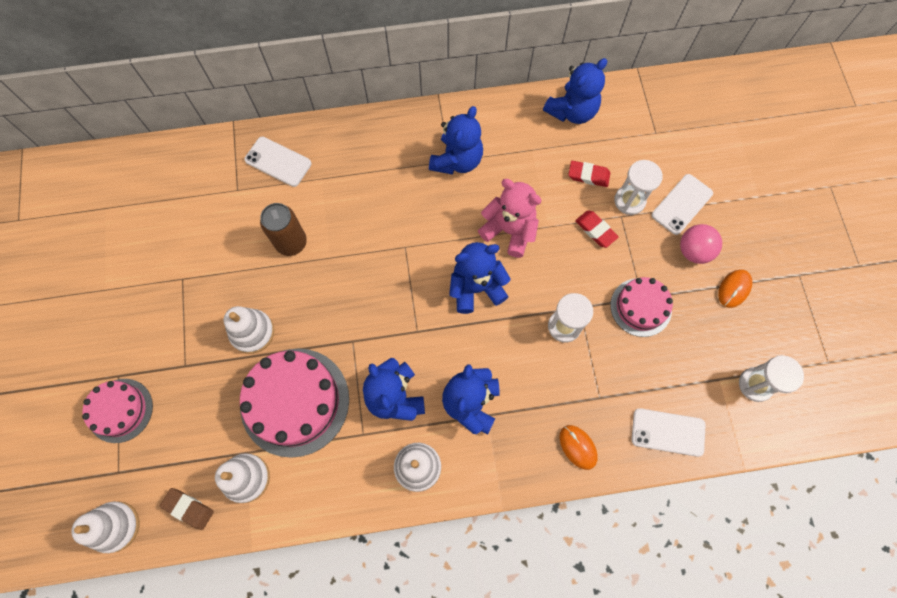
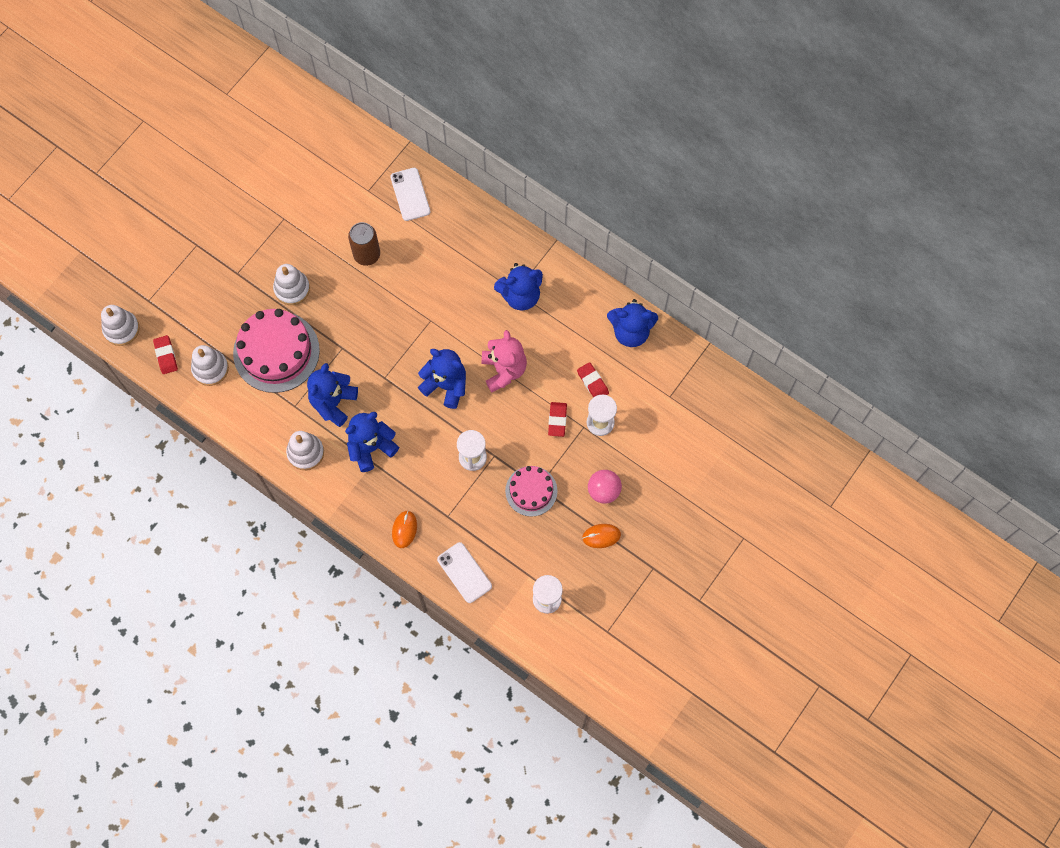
camera: 45 degrees right, 0 degrees up
(120, 410) = (180, 266): pink cake -> none
(188, 508) = (166, 356): brown eraser -> red eraser
(681, 204) = (631, 456): white phone -> none

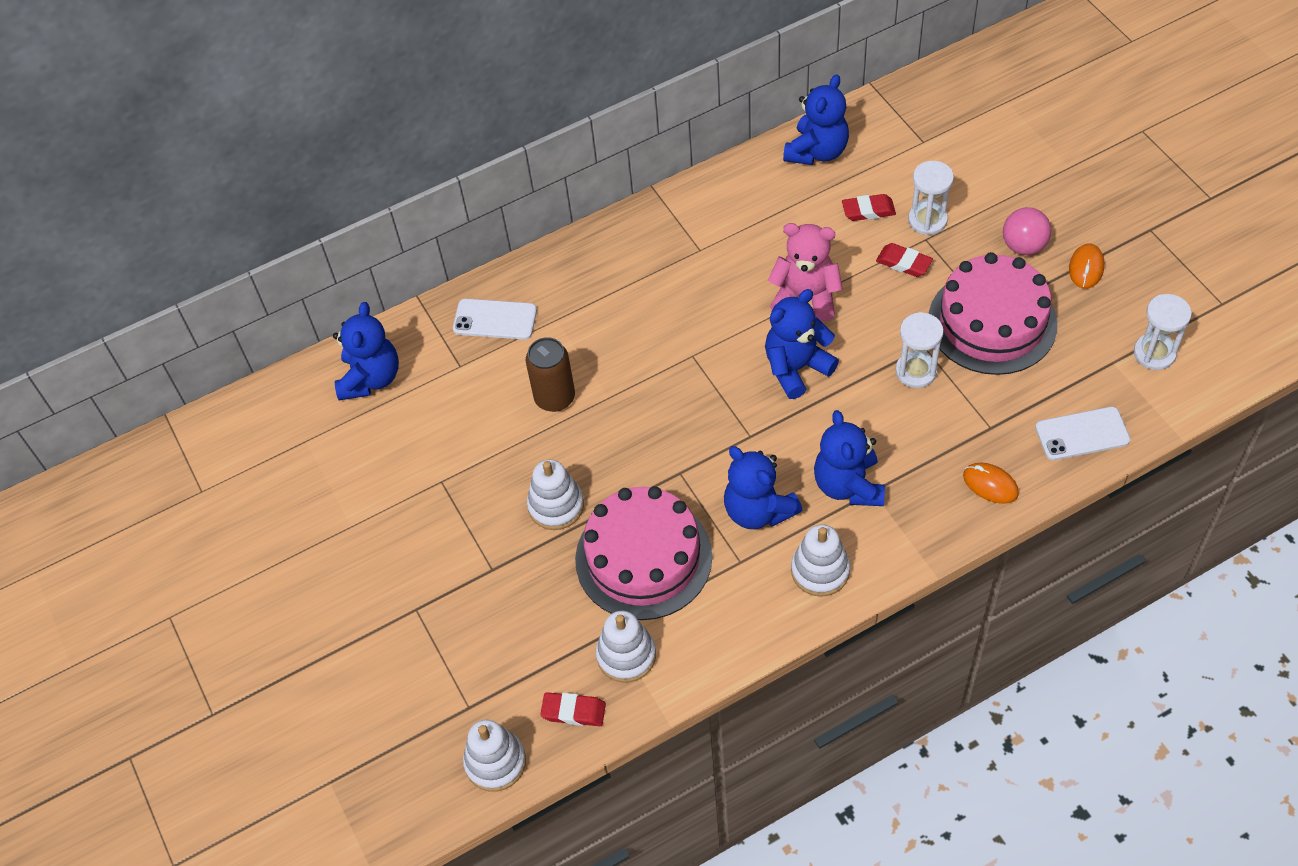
camera: 60 degrees left, 15 degrees down
(520, 295) = (708, 246): blue teddy bear -> blue teddy bear (370, 378)
(531, 491) = (992, 322): pink cake -> pink cake, size x1.70

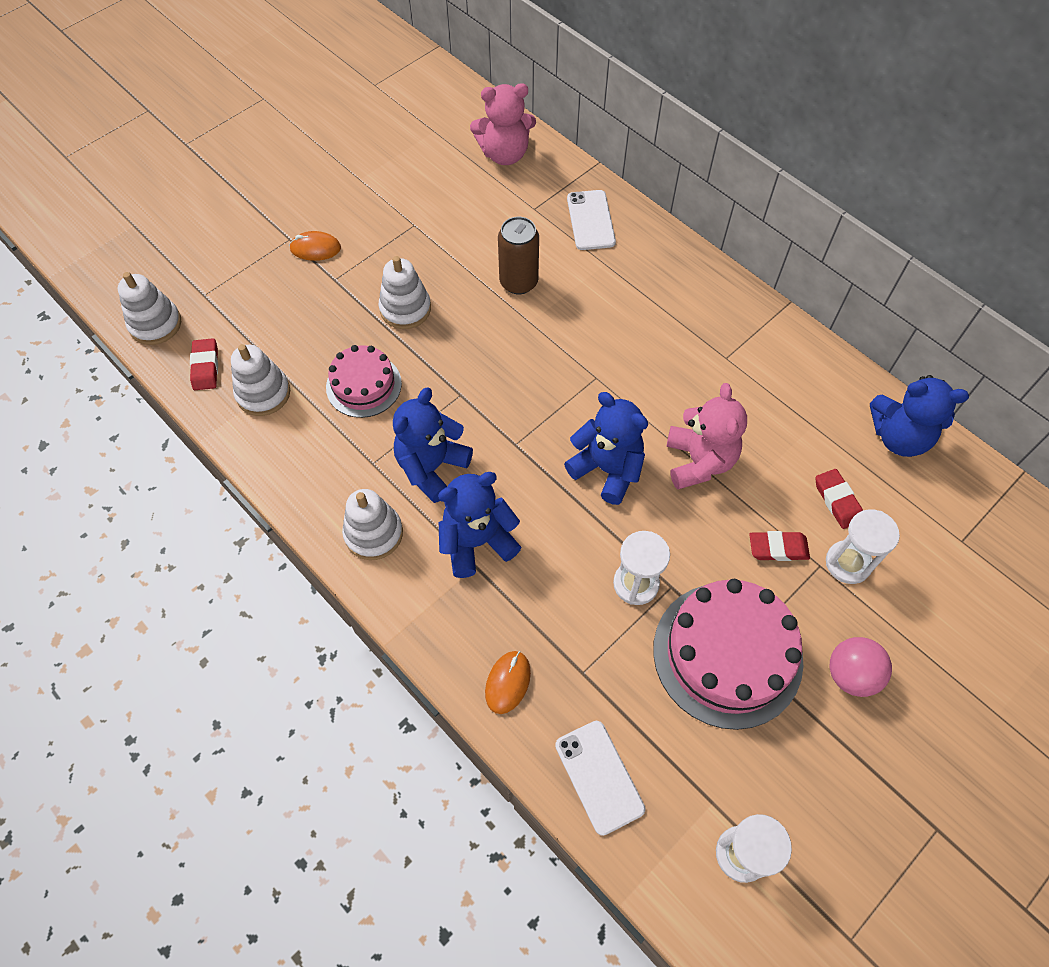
camera: 70 degrees right, 5 degrees up
(370, 378) = (505, 154): blue teddy bear -> pink teddy bear
(643, 558) = (364, 385): pink cake -> pink cake, size x0.59
(903, 263) = (778, 548): red eraser -> red eraser turned 75 degrees clockwise
(1086, 268) = (844, 753): orange mouse -> orange mouse (315, 248)

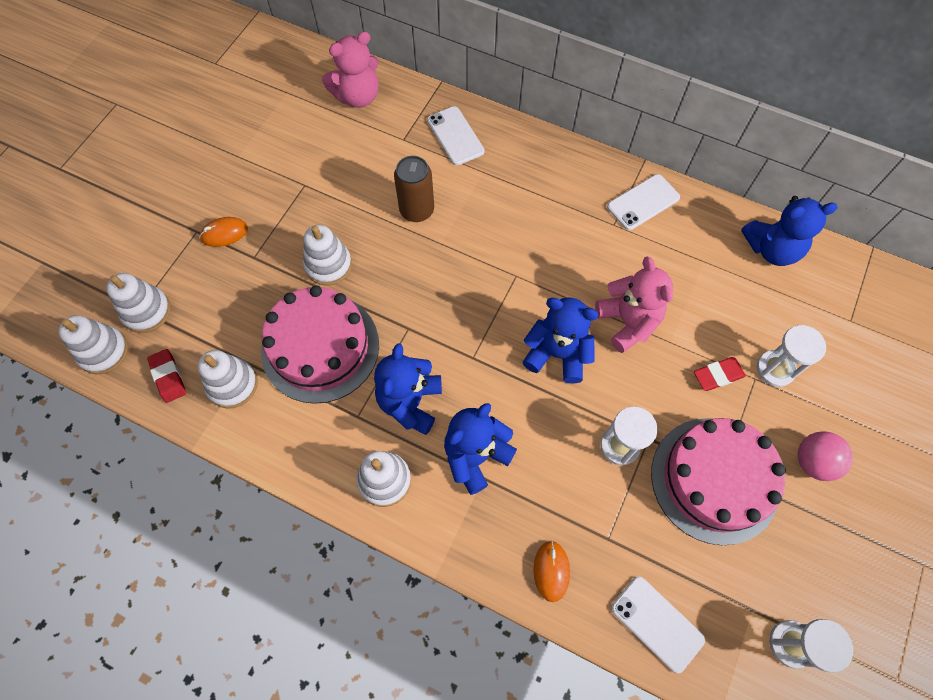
camera: 20 degrees left, 5 degrees up
(211, 299) = (146, 311): none -> white stacking toy
(364, 385) = (320, 347): pink cake -> pink cake, size x1.70
(769, 344) = (643, 202): none -> white phone
(837, 501) = (747, 319): red eraser -> none

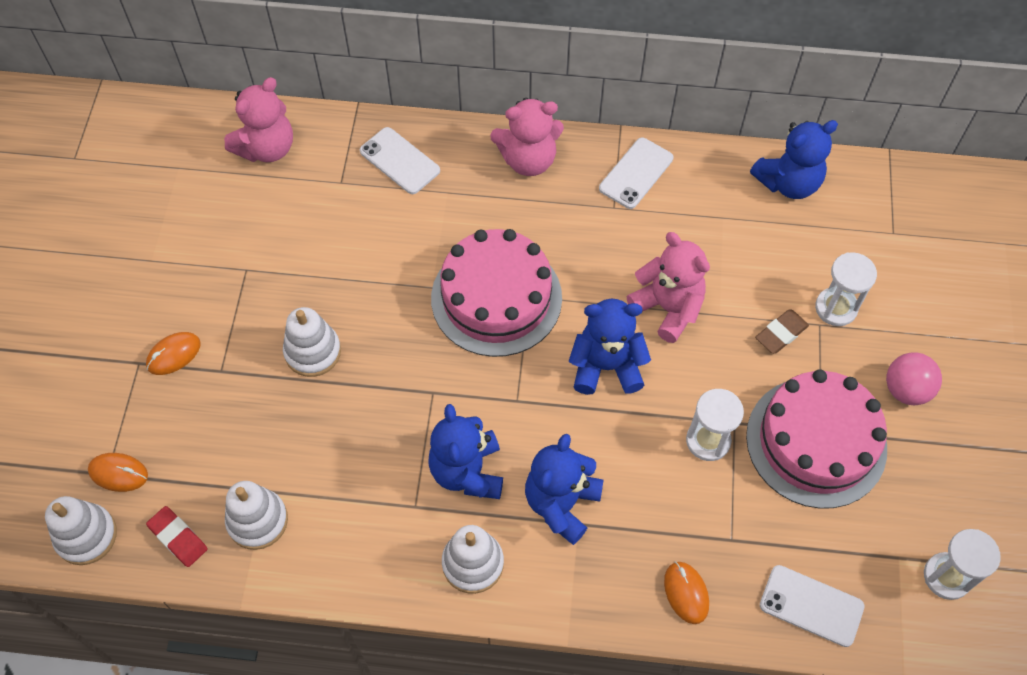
camera: 20 degrees left, 5 degrees down
(146, 311) = (118, 473): white stacking toy -> orange mouse
(320, 347) = (342, 446): pink cake -> pink cake (496, 298)
(417, 210) = (389, 258): brown can -> none
(558, 165) = (528, 160): none -> pink teddy bear
(718, 375) = (781, 333): red eraser -> brown eraser

